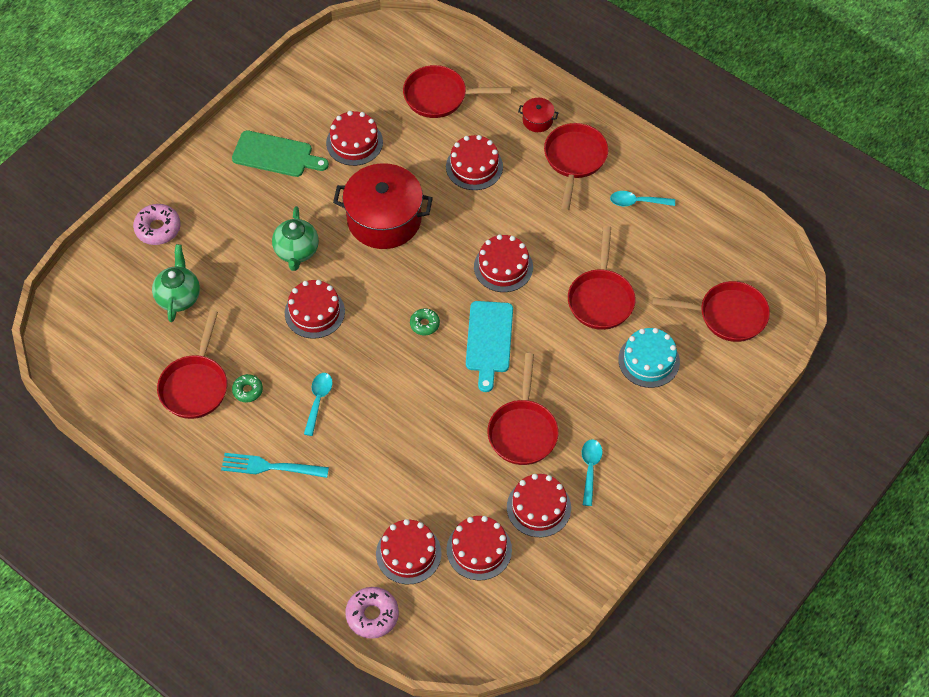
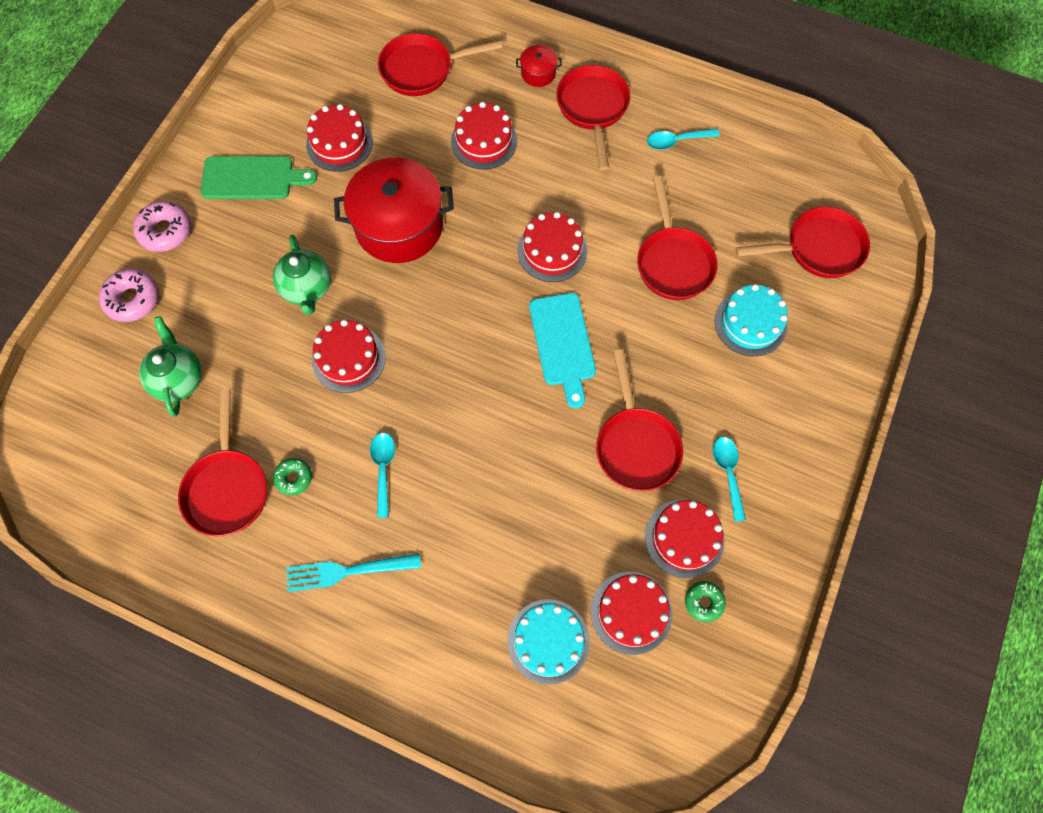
camera: 15 degrees left, 10 degrees up
(372, 615) = (528, 738): pink donut -> pink donut (165, 231)
(408, 553) = (548, 641): red cake -> turquoise cake
(424, 324) = (482, 341): green donut -> green donut (703, 602)

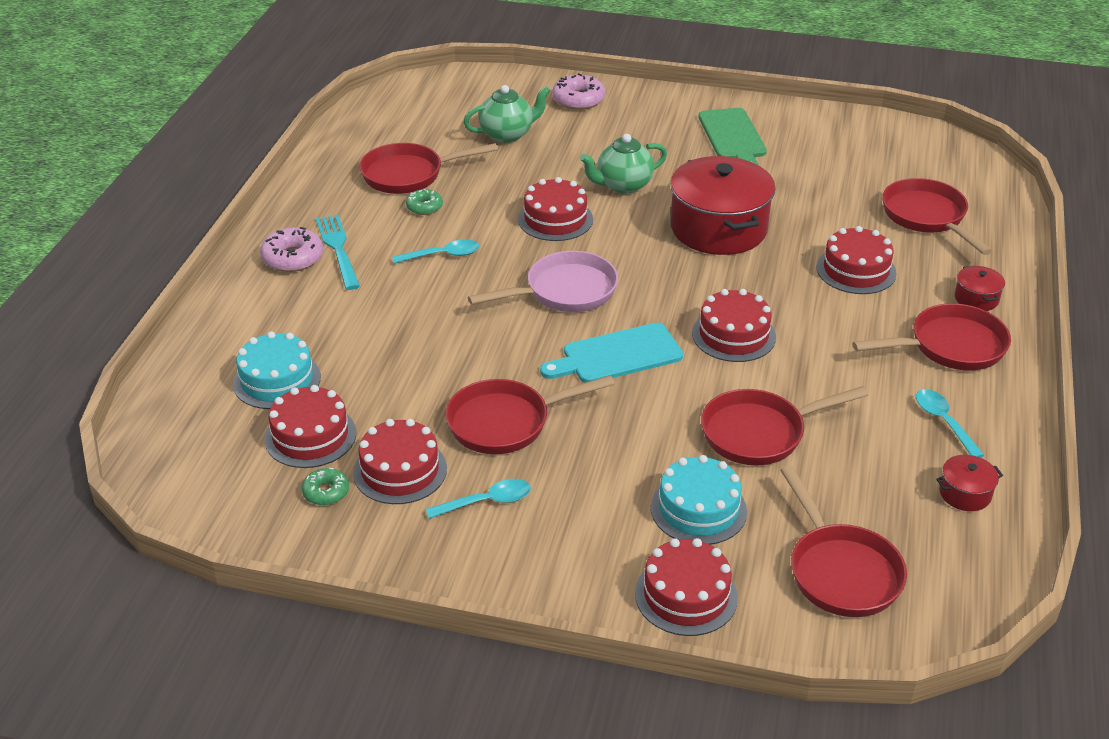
camera: 80 degrees right, 30 degrees down
(165, 231) = (654, 103): pink donut -> pink donut (293, 258)
(339, 143) = (800, 179): red cake -> red cake (686, 595)
(465, 369) = (564, 291): none -> pink pan
(751, 152) = (965, 493): none -> red pot

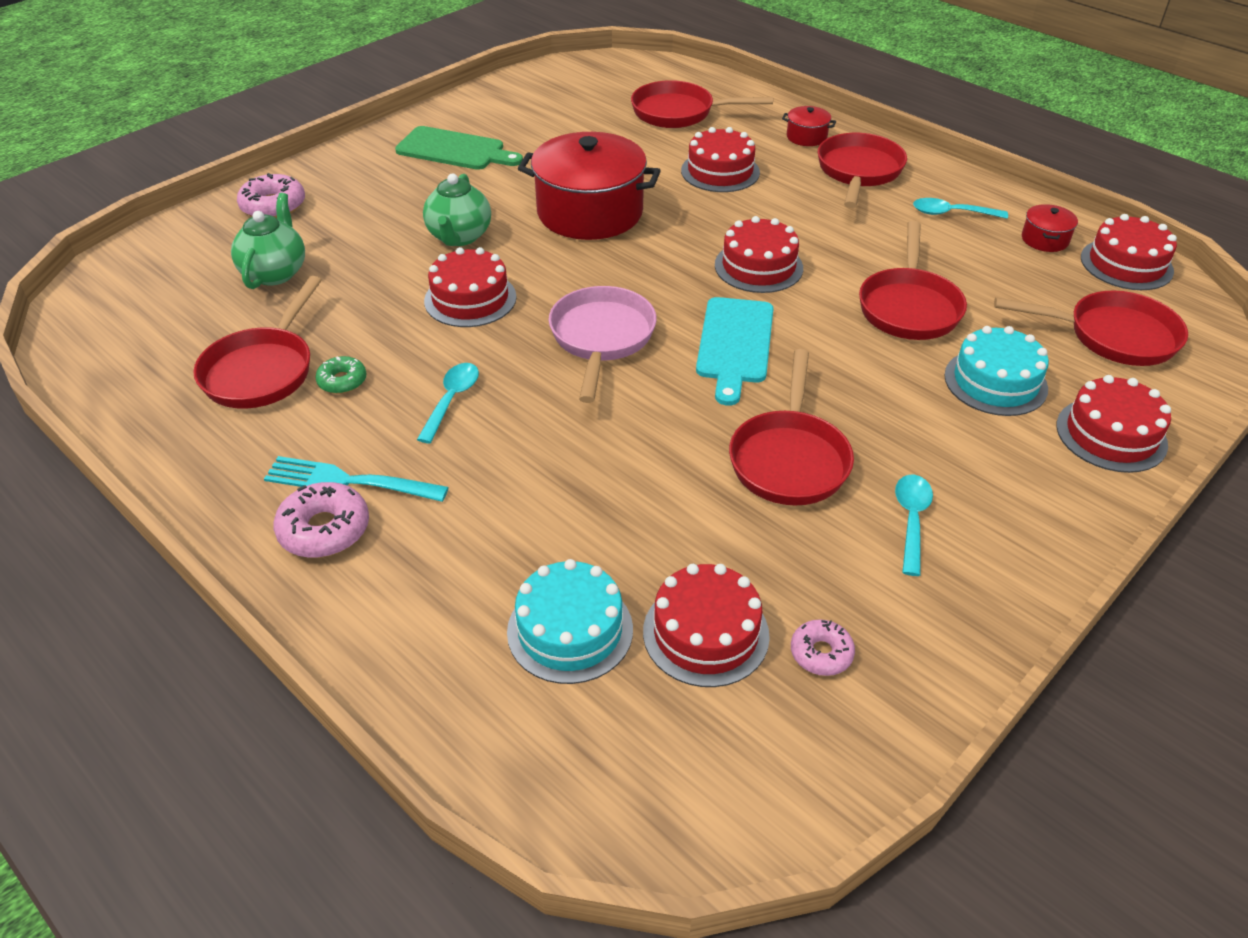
camera: 60 degrees left, 5 degrees up
(326, 492) = (821, 653): green donut -> pink donut
(400, 470) = (819, 572): red cake -> red cake (1126, 264)

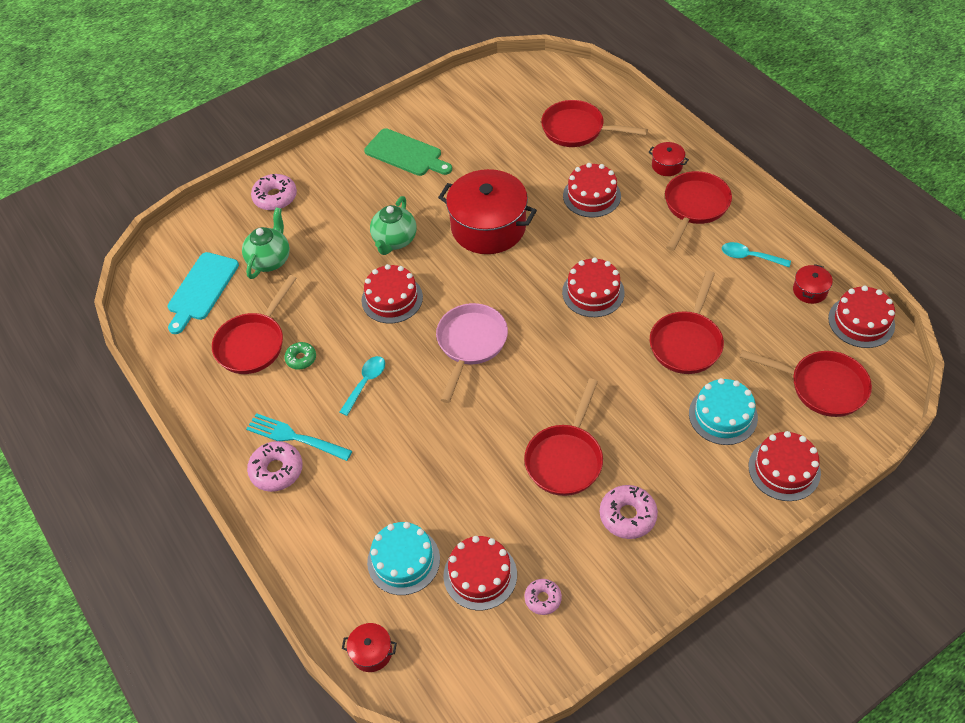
camera: 15 degrees right, 10 degrees up
(547, 782) = (371, 652): none -> red pot
(734, 344) = (557, 360): turquoise cutting board -> turquoise cutting board (201, 289)
(911, 520) = (627, 515): turquoise spoon -> pink donut

